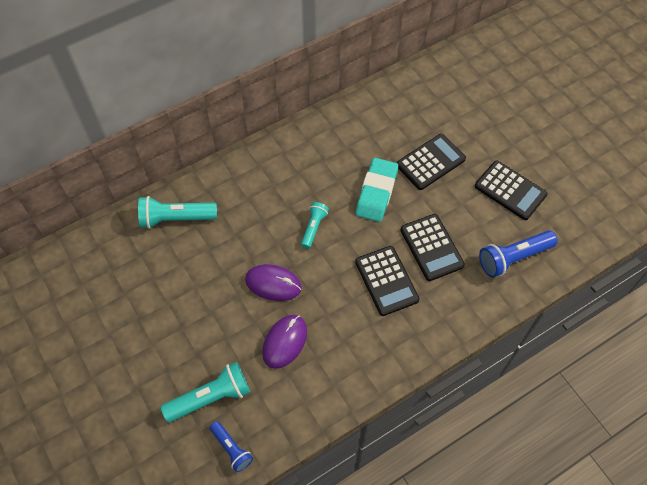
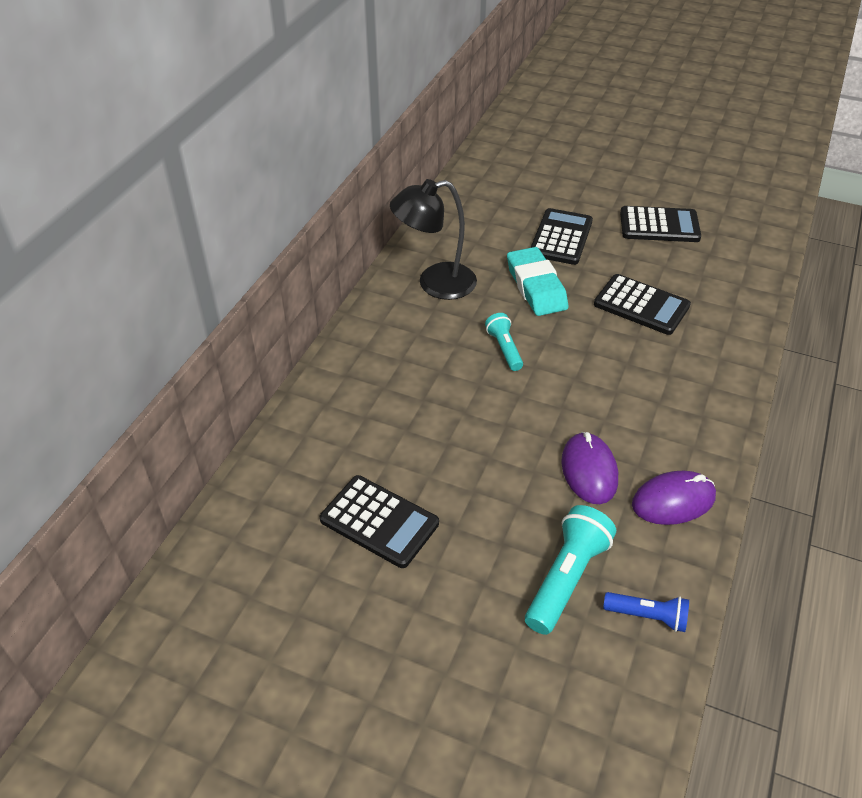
camera: 35 degrees left, 15 degrees down
(176, 219) = (334, 421): turquoise flashlight -> none
(273, 284) = (516, 423): purple mouse -> purple mouse (673, 501)
(315, 153) = (435, 284): none -> black lamp
(386, 281) = (630, 356): black calculator -> black calculator (379, 522)
(513, 258) = (724, 276): blue flashlight -> none

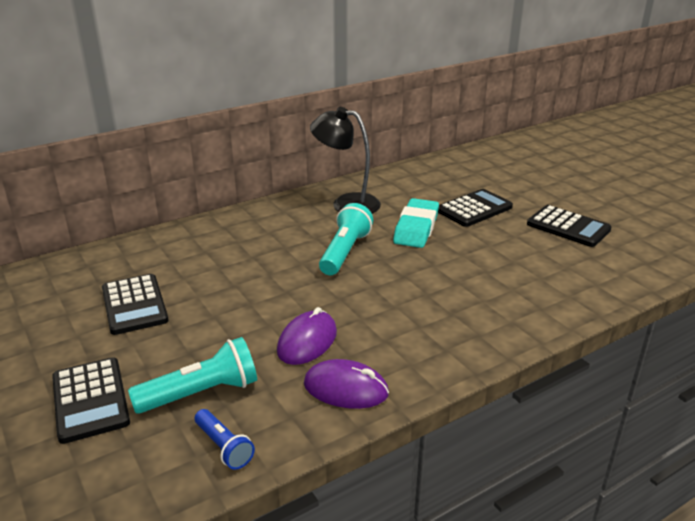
camera: 35 degrees right, 15 degrees down
(504, 349) = (344, 252): turquoise flashlight -> turquoise flashlight, size x1.66
(641, 305) = (486, 266): black calculator -> black calculator (90, 400)

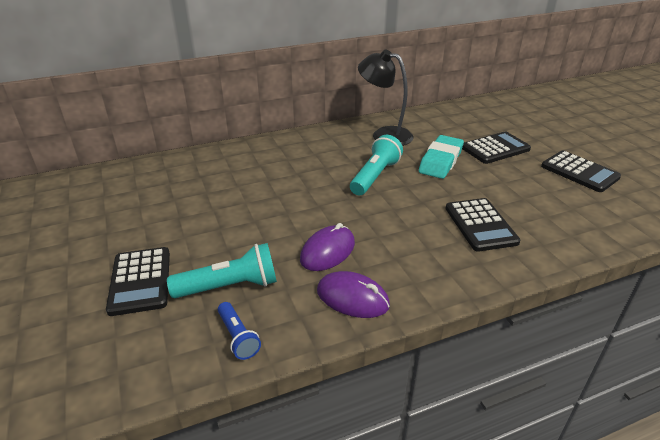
camera: 10 degrees right, 5 degrees up
(134, 305) = (193, 204): black calculator -> black calculator (480, 225)

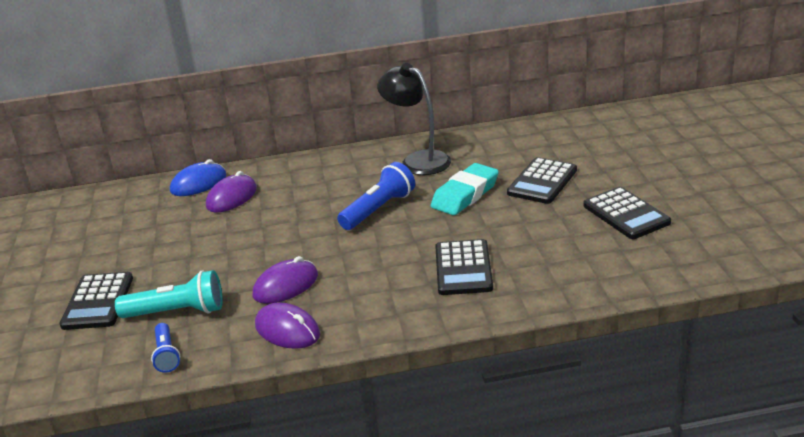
camera: 15 degrees right, 5 degrees down
(201, 160) = (198, 183): none -> blue mouse
(237, 171) = (232, 197): none -> purple mouse
(375, 176) = (378, 209): turquoise flashlight -> blue flashlight
(495, 149) = (542, 182): black calculator -> black calculator turned 135 degrees clockwise

